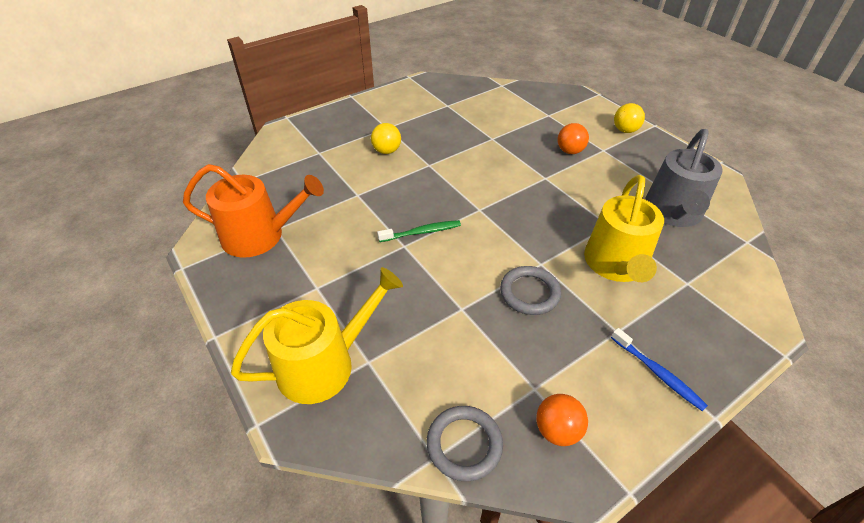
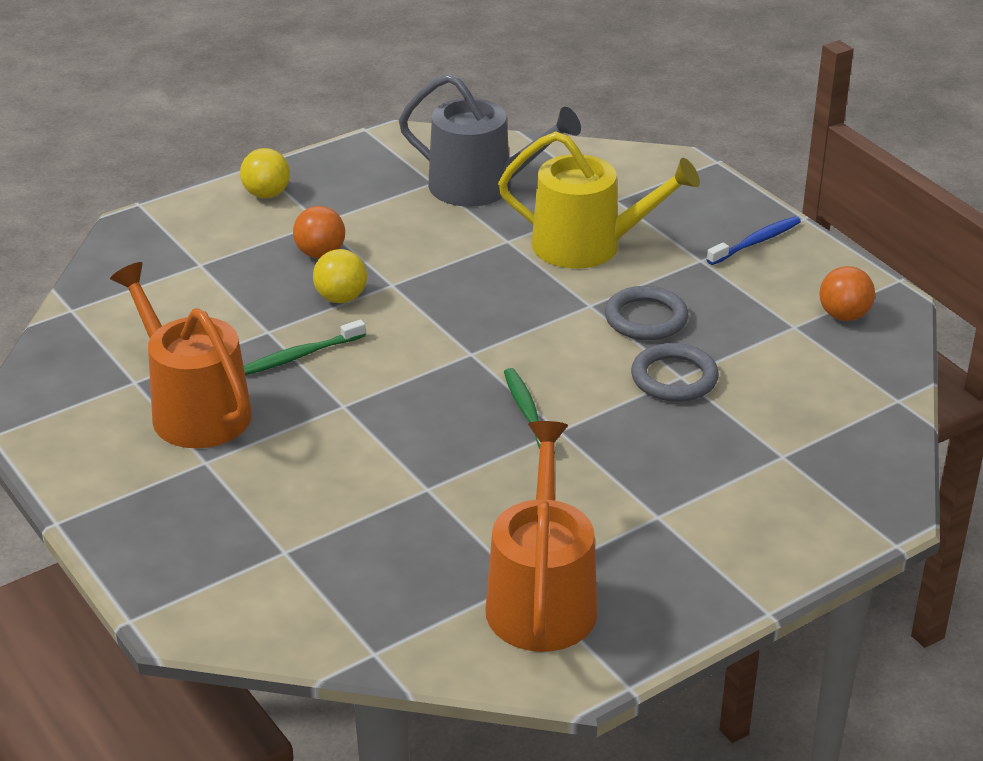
camera: 90 degrees left, 10 degrees down
(324, 364) = (794, 495): yellow watering can -> none
(387, 151) = (292, 458): yellow ball -> yellow ball (341, 298)
(426, 122) = (194, 409): none -> orange watering can
(464, 444) = (877, 379): grey ring -> grey ring (674, 378)
(471, 149) = (301, 355): none -> green toothbrush

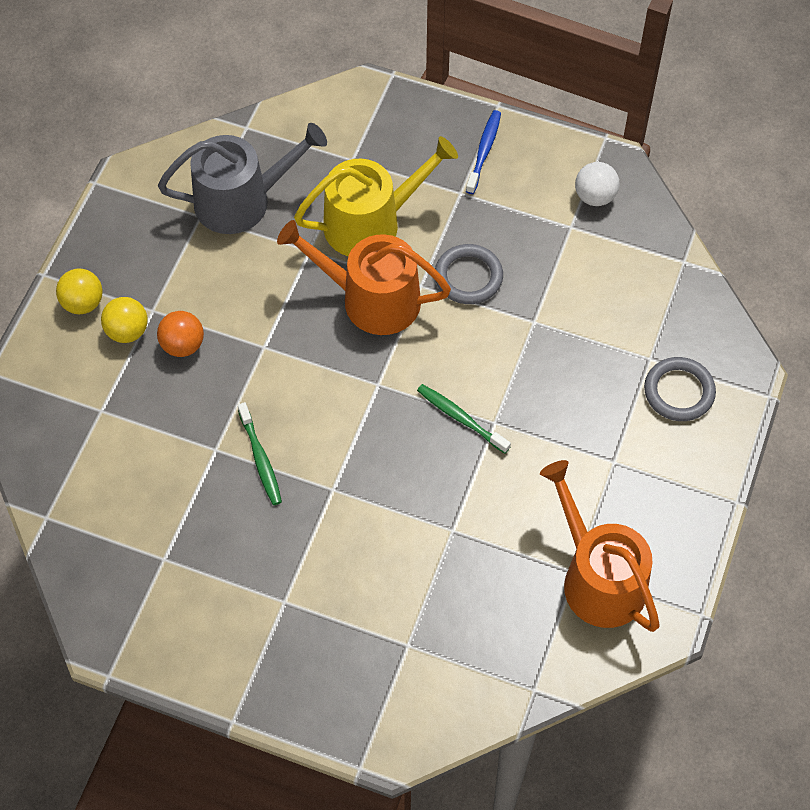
camera: 35 degrees left, 25 degrees up
(194, 409) = (231, 558): orange watering can -> orange watering can (371, 299)
(301, 355) = (260, 459): green toothbrush -> green toothbrush turned 45 degrees counterclockwise
(341, 298) = (239, 383): yellow ball -> yellow ball (127, 331)
(674, 378) = (530, 325): grey ring -> grey ring (679, 391)
(843, 315) = (595, 196): orange ball -> white ball

